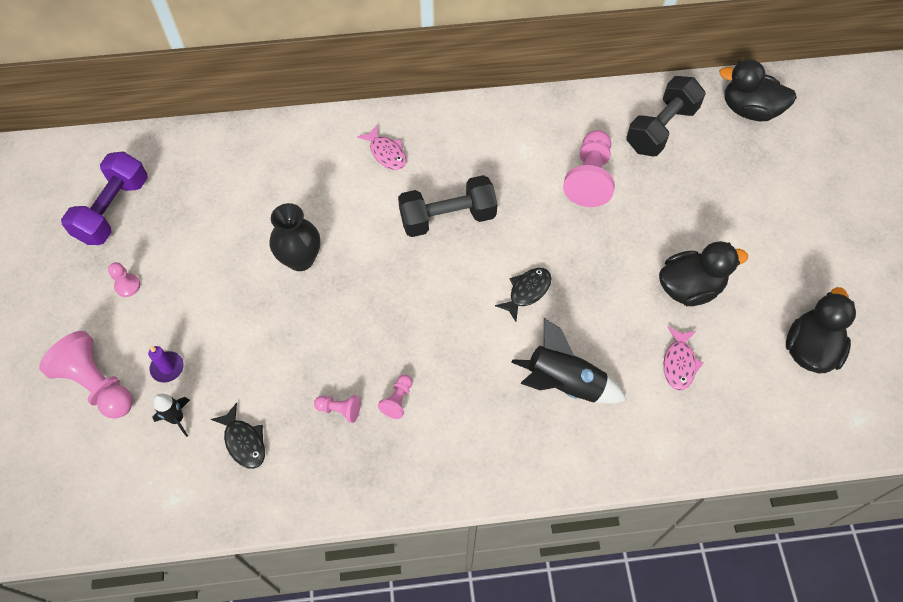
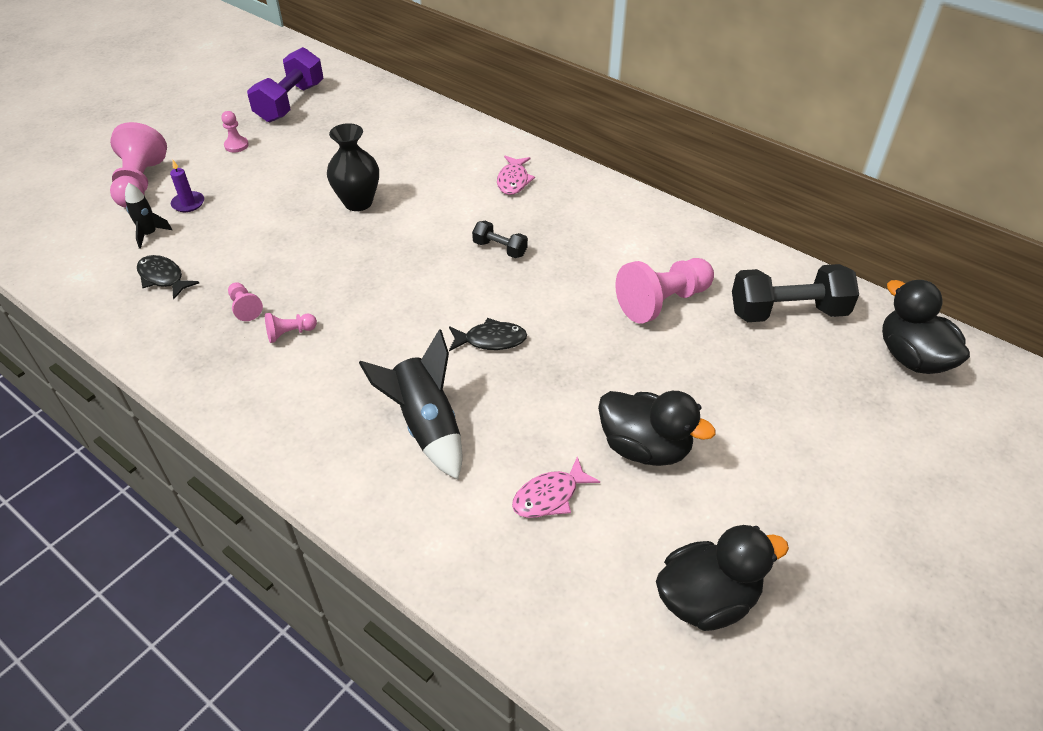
camera: 45 degrees right, 15 degrees down
(113, 210) = (290, 102): purple dumbbell -> purple dumbbell turned 45 degrees counterclockwise
(244, 441) = (163, 278): black fish -> black fish turned 120 degrees clockwise
(447, 218) = (500, 249): black dumbbell -> black dumbbell, size x0.51

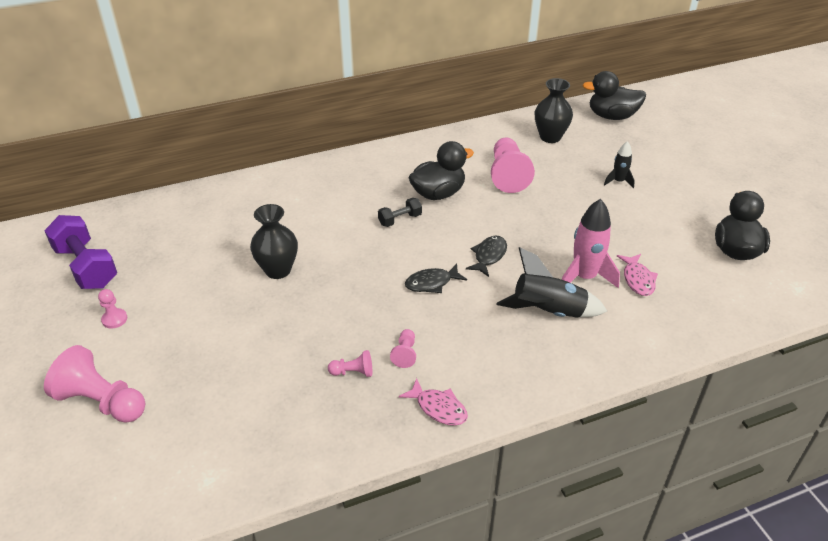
camera: 60 degrees left, 5 degrees down
(149, 234) = (193, 412): black rocket -> black rocket (618, 181)
(163, 278) = (267, 416): black fish -> black fish (431, 283)
(188, 203) = (172, 374): purple candle -> none
(513, 181) = (330, 187): pink fish -> pink fish (438, 408)
(514, 439) = (584, 277): none -> pink rocket
(645, 447) = (621, 229): black duck -> black duck (438, 193)
(787, 312) = (550, 137): black dumbbell -> black vase

